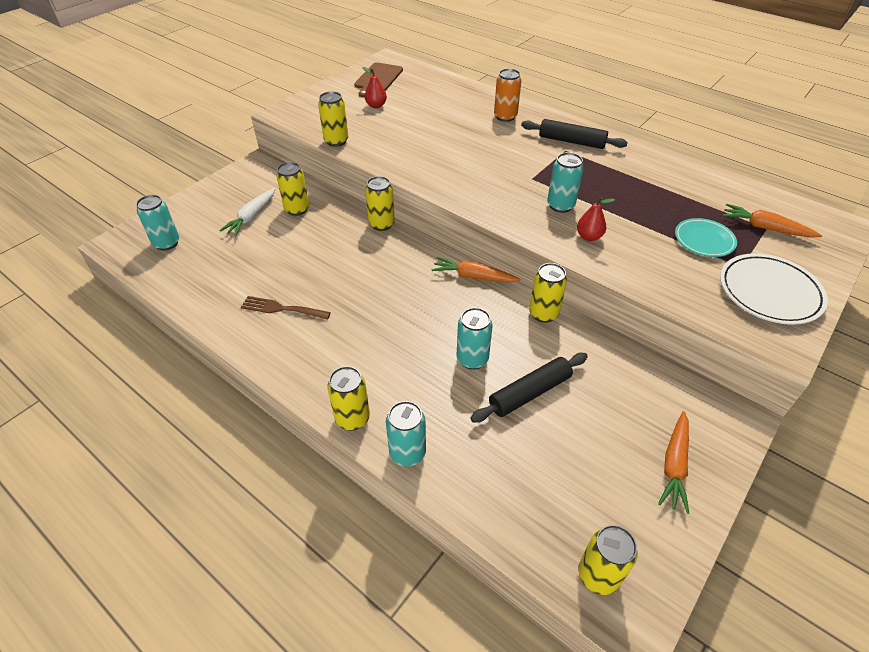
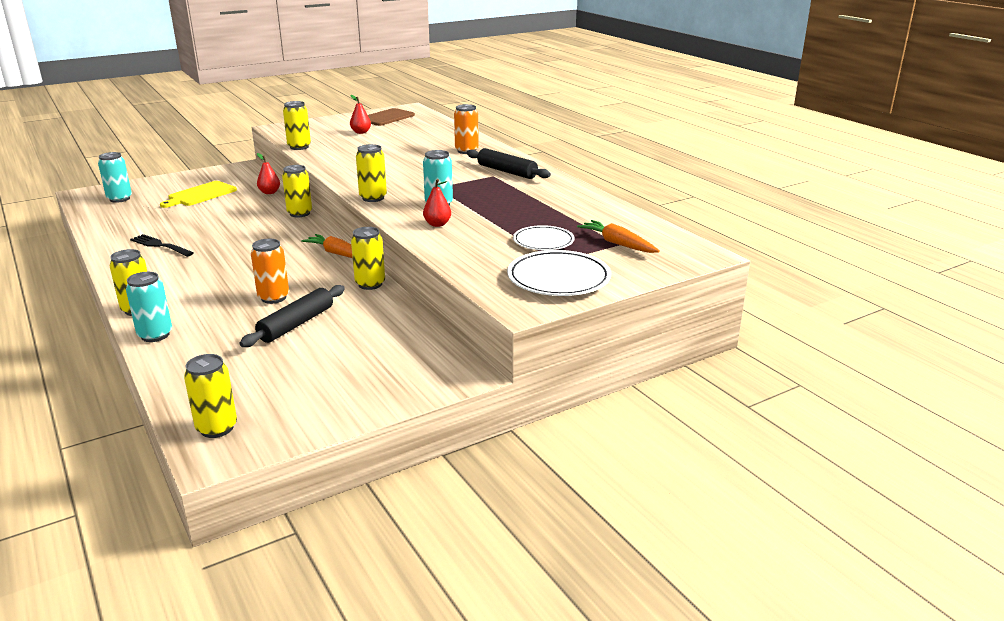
camera: 20 degrees right, 20 degrees down
(251, 217) = (200, 194): white carrot -> yellow cutting board
(282, 309) = (160, 245): brown fork -> black fork
(297, 209) = (241, 195): yellow can -> yellow can (373, 198)
(322, 198) = (269, 192): none -> red pear
(472, 359) = (273, 298): turquoise can -> orange can
(529, 393) = (296, 324): black rolling pin -> black rolling pin turned 45 degrees counterclockwise
(674, 465) = (365, 387): orange carrot -> none
(704, 240) = (543, 241): turquoise plate -> white plate

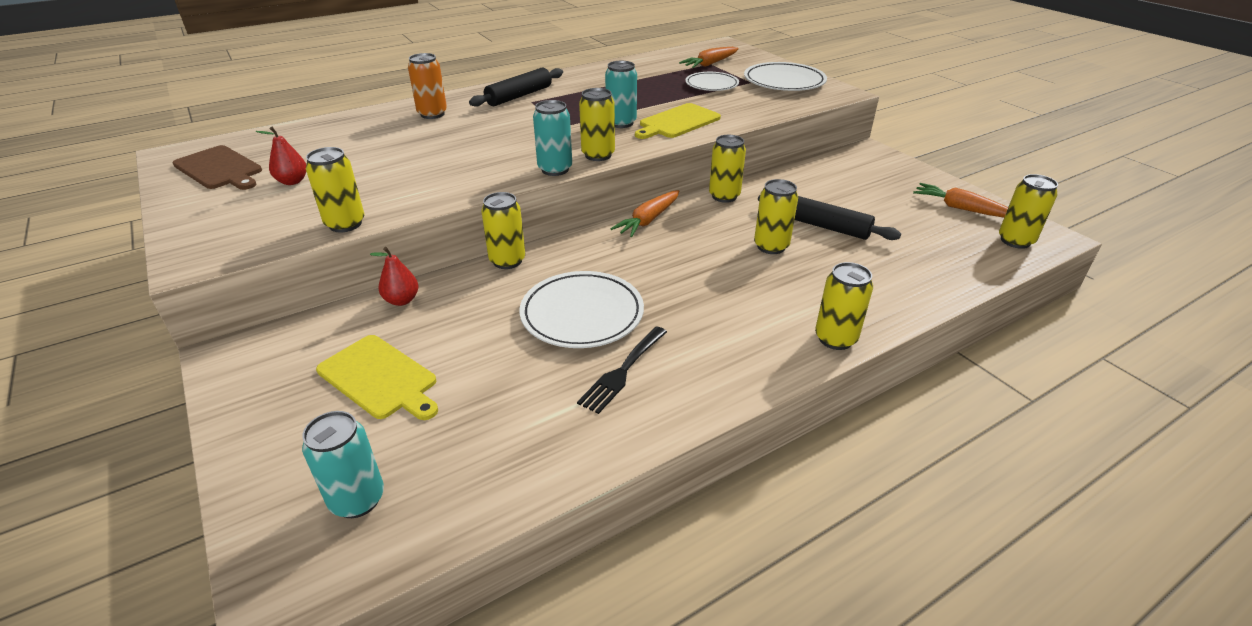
camera: 90 degrees left, 10 degrees up
(155, 335) = (888, 309): turquoise can -> turquoise can (555, 169)
(224, 235) = (582, 314): none -> white plate
(273, 298) = (771, 246): orange can -> yellow can
(299, 409) = (961, 208): none -> orange carrot
(437, 224) = (677, 122): red pear -> yellow cutting board

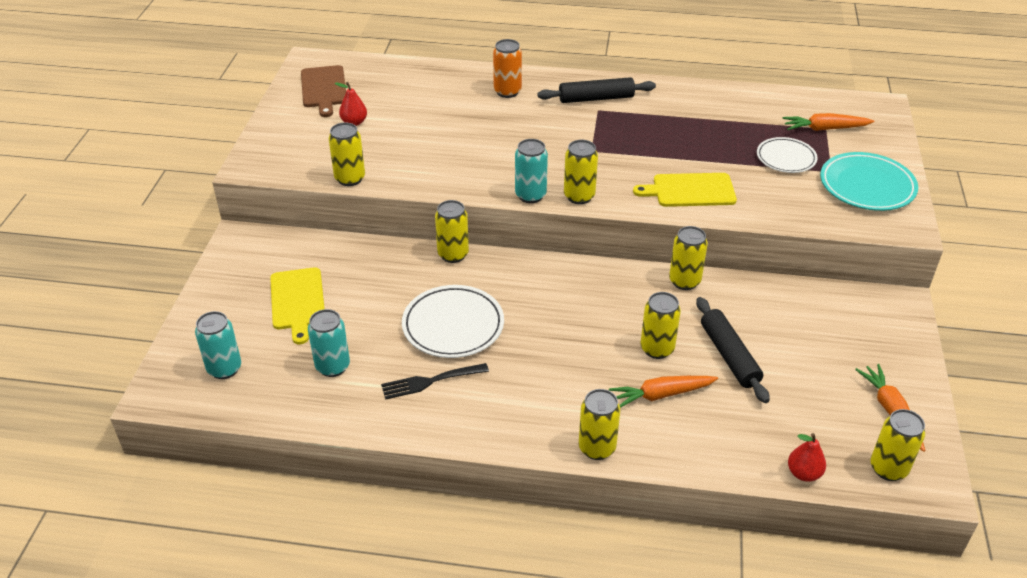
camera: 40 degrees right, 5 degrees up
(402, 300) = (359, 251): red pear -> red pear (803, 473)
(621, 123) = (641, 169): turquoise can -> turquoise can (333, 366)
(648, 220) = (592, 272): orange carrot -> orange carrot (661, 395)
(784, 82) = (867, 186): white plate -> turquoise plate

